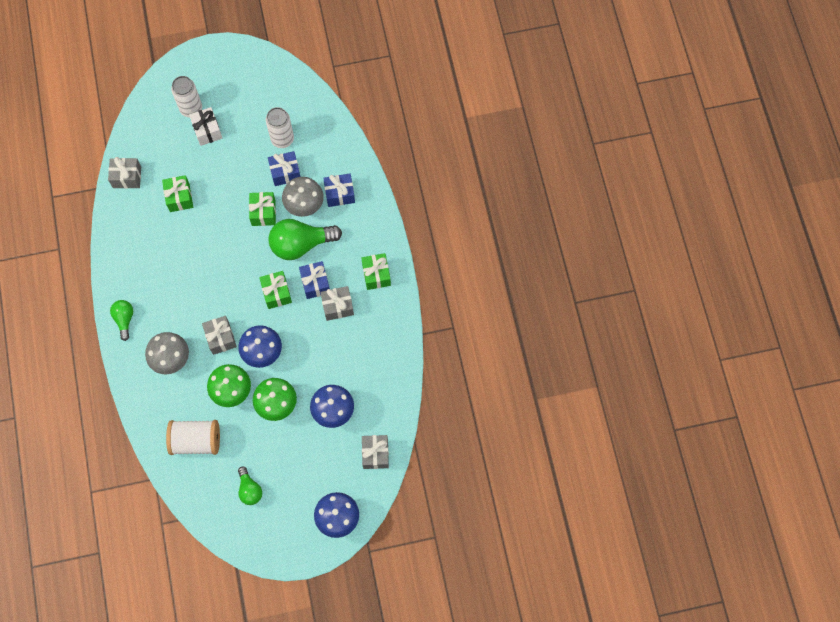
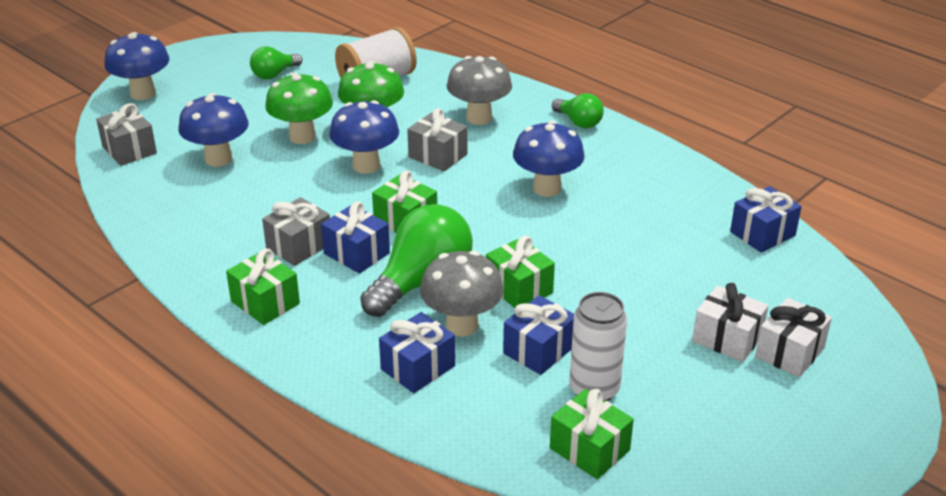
camera: 145 degrees right, 35 degrees down
(127, 177) = (762, 233): grey gift -> blue gift
(179, 197) = (662, 248): green gift -> green gift (589, 449)
(191, 109) = (789, 352): white can -> white gift
(191, 274) = (547, 188): none -> blue mushroom
(250, 489) = (274, 74): green light bulb -> green light bulb turned 75 degrees counterclockwise

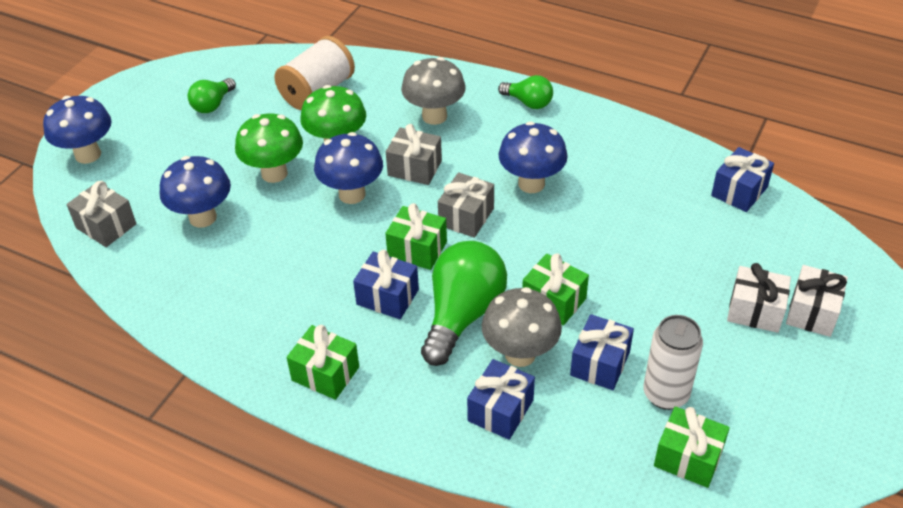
camera: 15 degrees left, 10 degrees up
(299, 246) = (328, 301): grey gift -> grey gift (466, 217)

